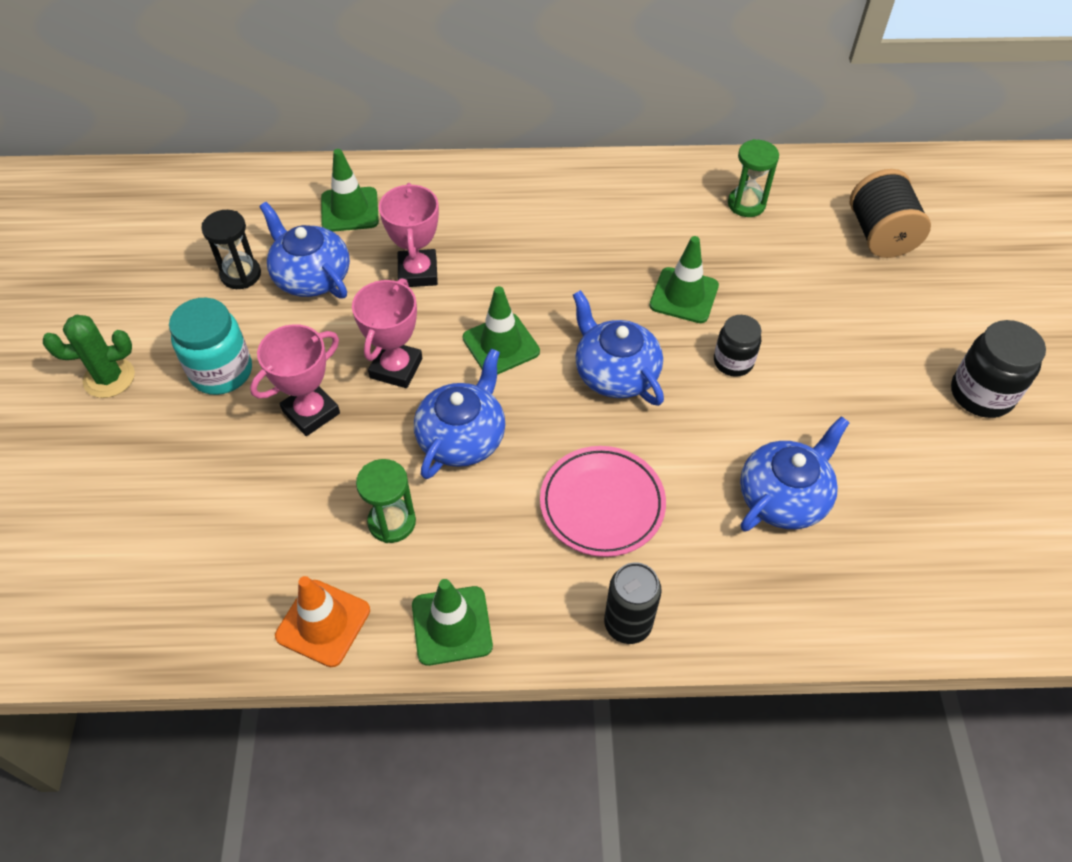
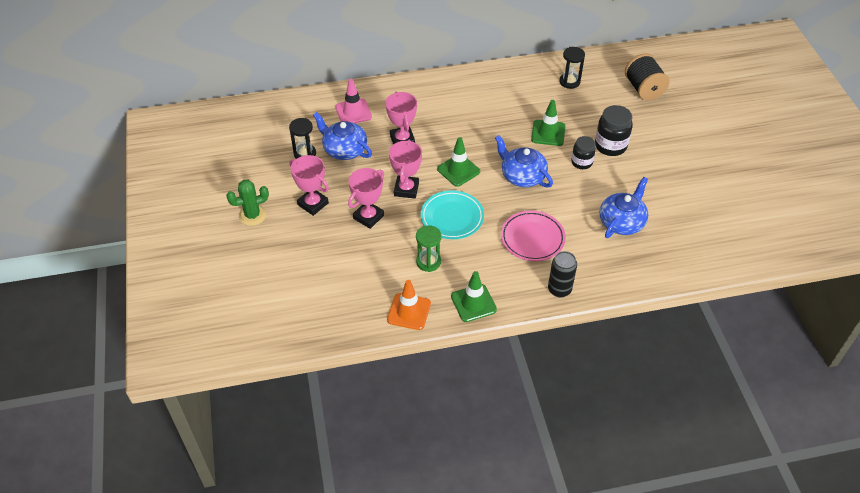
camera: 10 degrees left, 5 degrees down
(221, 372) = (313, 204): turquoise jar -> pink trophy
(349, 210) = (353, 112): green traffic cone -> pink traffic cone
(462, 437) = (452, 217): blue teapot -> turquoise plate
(746, 204) = (569, 82): green hourglass -> black hourglass
(981, 394) = (709, 161): black jar -> black jar (610, 146)

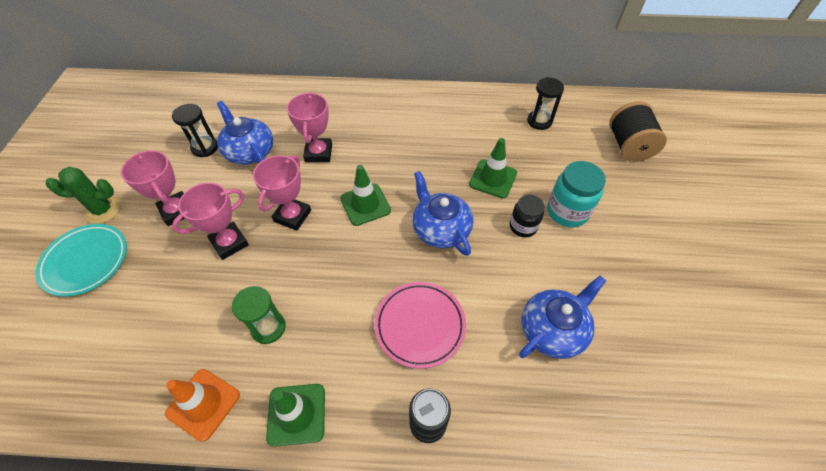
camera: 15 degrees right, 5 degrees up
(353, 112) = (282, 111): pink traffic cone -> none
(452, 217) = (329, 268): turquoise plate -> turquoise plate (86, 261)
(610, 146) = (567, 212): black jar -> turquoise jar

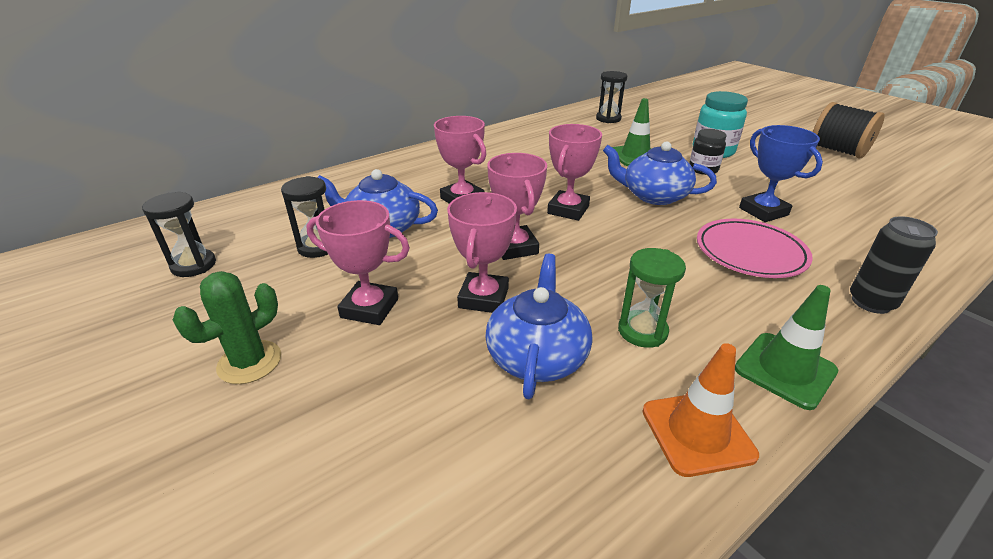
camera: 40 degrees left, 20 degrees down
(86, 261) = (306, 422): turquoise plate -> none
(146, 126) = (193, 265): none -> black hourglass
(365, 204) = (568, 210): green traffic cone -> pink trophy
(495, 299) = (763, 211): none -> blue trophy
(553, 329) = (823, 207): blue teapot -> blue teapot (537, 355)
(628, 146) = (684, 111): black spool -> black spool (838, 151)

